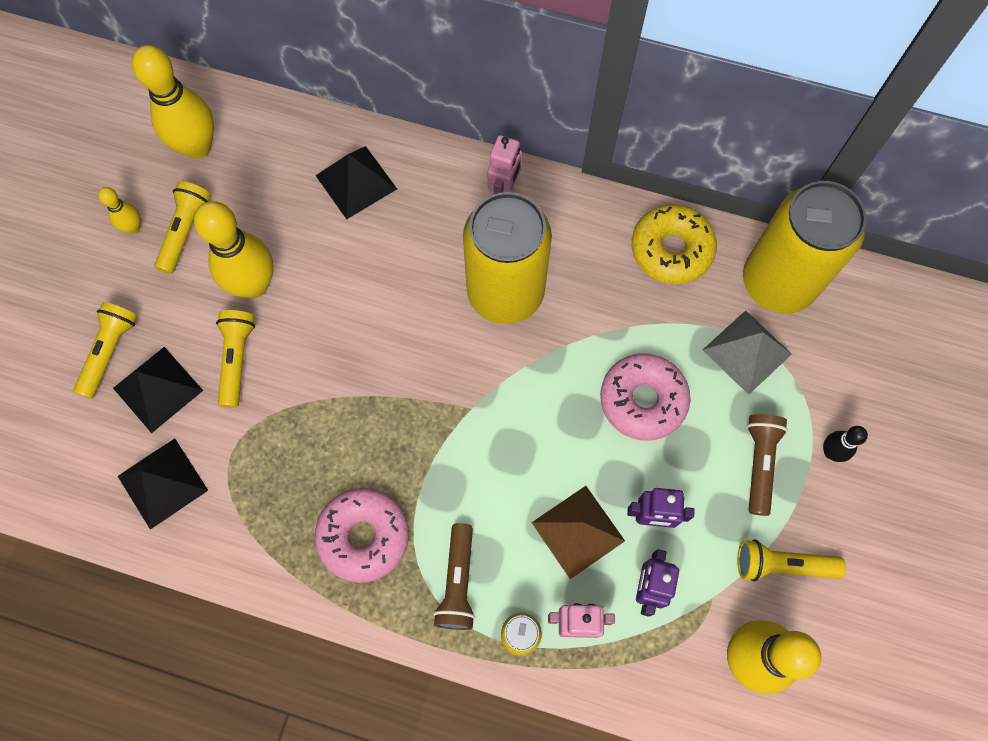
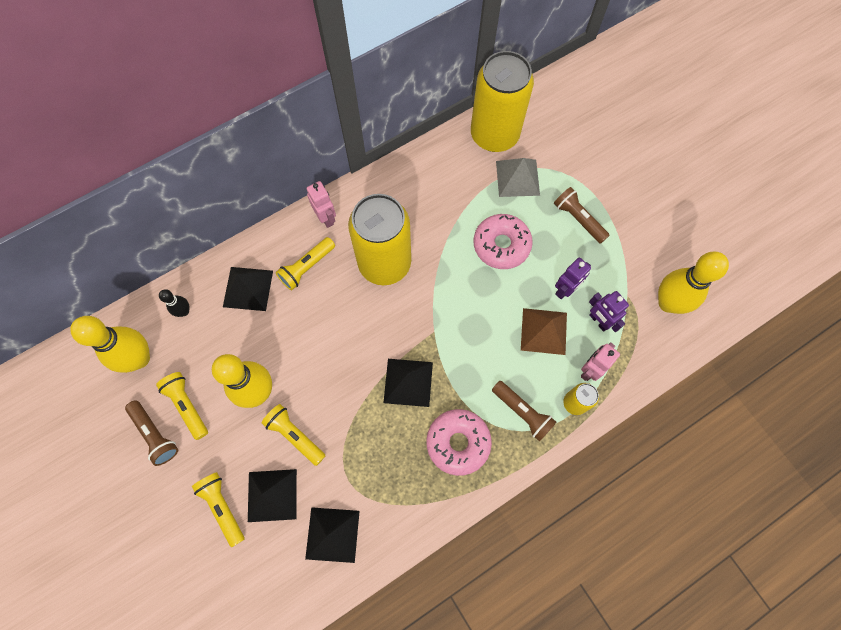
camera: 50 degrees left, 0 degrees up
(133, 227) = (155, 434): yellow bowling pin -> brown flashlight
(389, 428) = (408, 382): none -> black pyramid
(671, 250) = (434, 167): yellow donut -> none
(782, 565) = (635, 251): yellow flashlight -> yellow flashlight (307, 267)
(831, 452) = (598, 184): black bowling pin -> black bowling pin (184, 311)

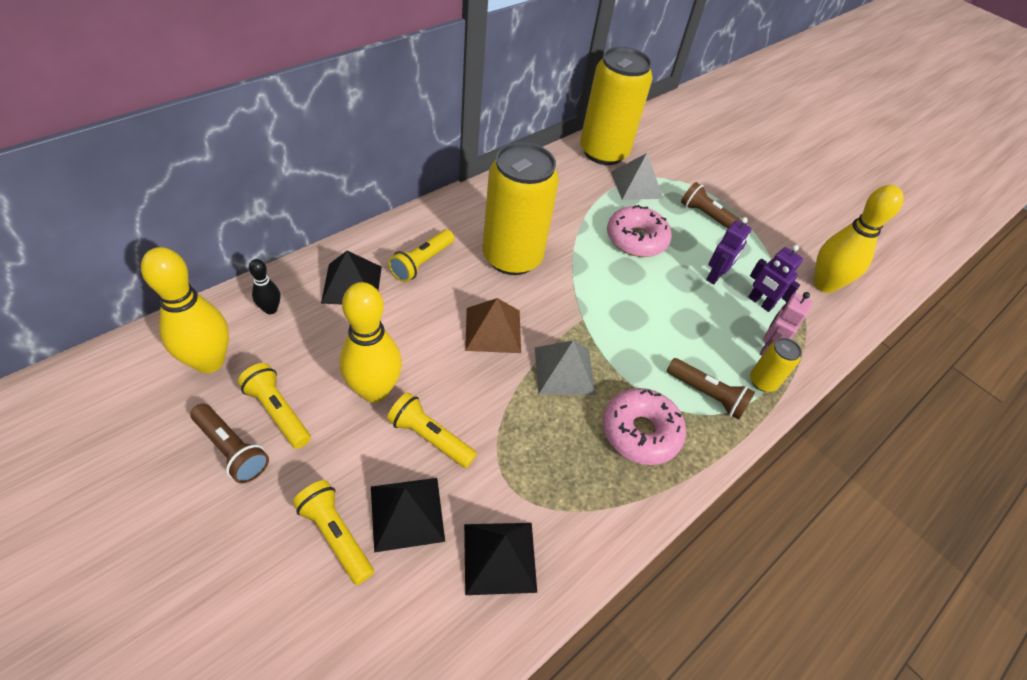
camera: 15 degrees left, 20 degrees down
(326, 218) = (438, 218): pink robot -> none
(408, 382) = (564, 370): black pyramid -> grey pyramid
(543, 331) = (705, 314): brown pyramid -> brown pyramid (493, 330)

